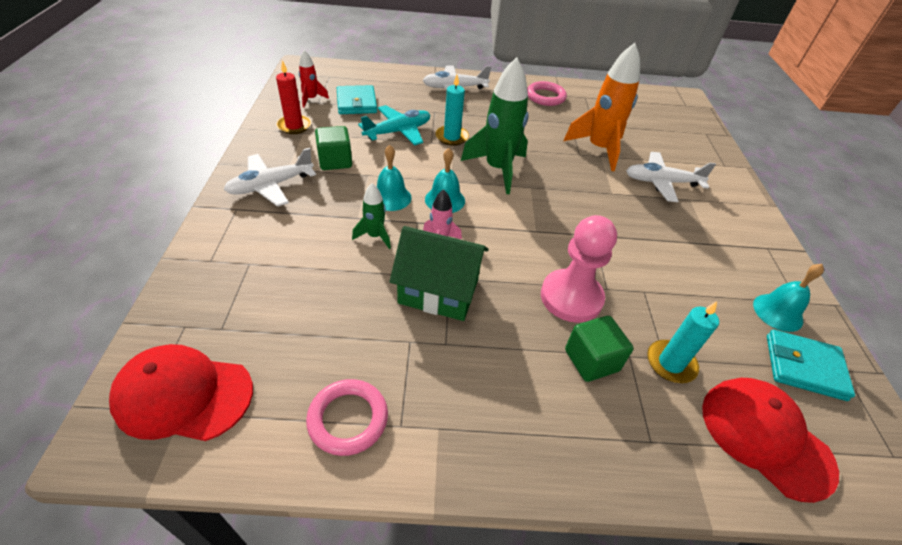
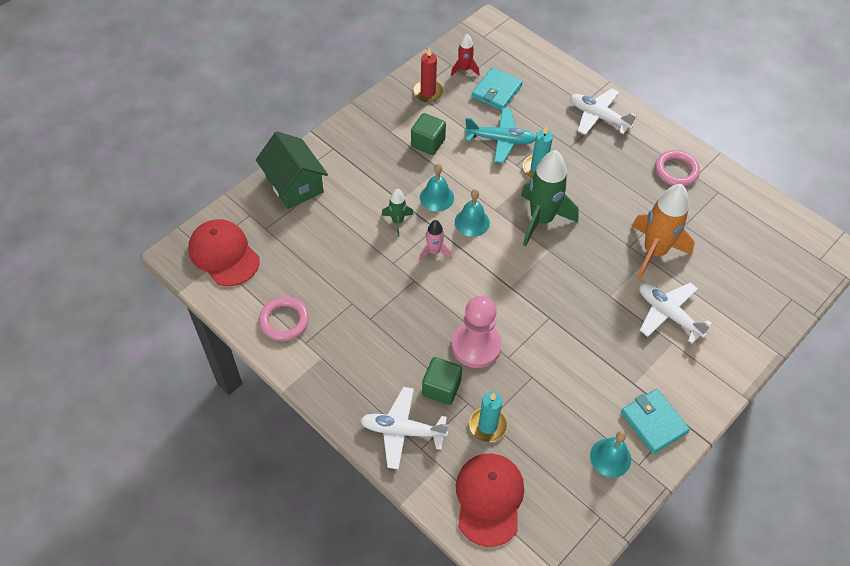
camera: 45 degrees right, 10 degrees up
(271, 186) = (368, 141): white plane -> white plane (402, 431)
(438, 291) = (398, 285): green house -> green house (294, 185)
(804, 367) = (574, 494): turquoise wallet -> turquoise wallet (653, 422)

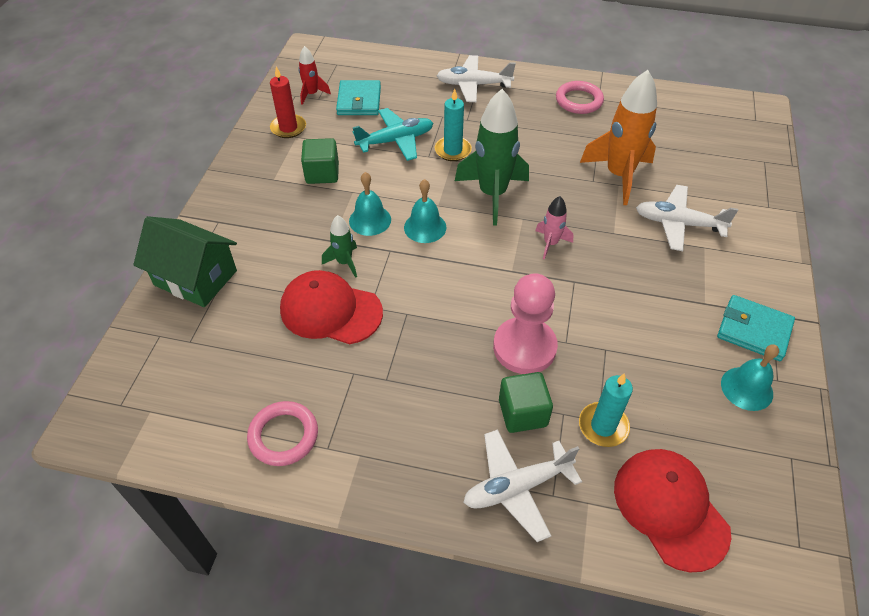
camera: 30 degrees left, 5 degrees down
(224, 254) = (152, 397): red cap -> red cap (330, 310)
(434, 252) = (407, 274): pink rocket -> pink rocket (550, 243)

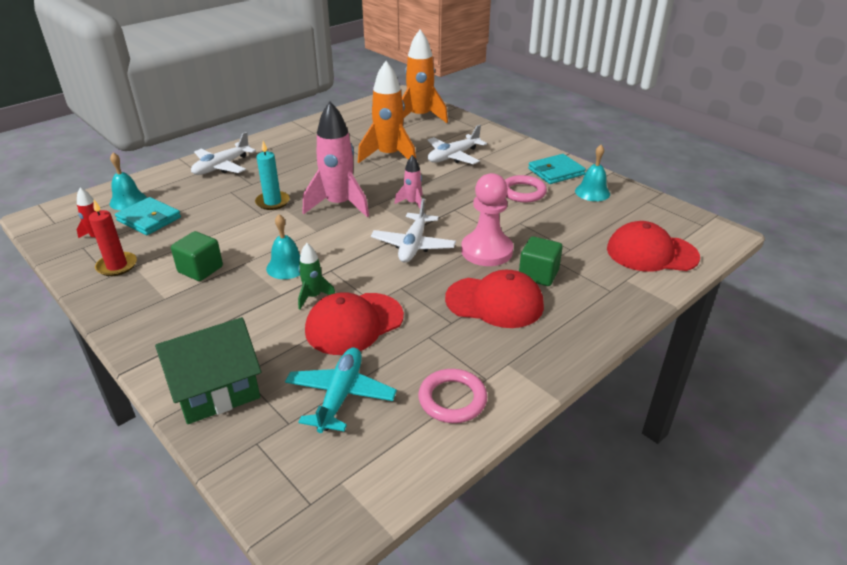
camera: 55 degrees left, 15 degrees down
(395, 141) = (222, 221): turquoise plane -> turquoise plane (340, 396)
(425, 227) = (329, 245): turquoise bell -> turquoise bell (128, 201)
(444, 398) = (494, 302): none -> red cap
(492, 194) = (339, 205): green rocket -> pink rocket
(517, 487) = (593, 302): white plane -> white plane (413, 245)
(579, 101) = (304, 139): pink ring -> pink ring (523, 192)
(603, 426) = (576, 249): turquoise candle -> none
(729, 151) = (420, 117): none -> orange rocket

